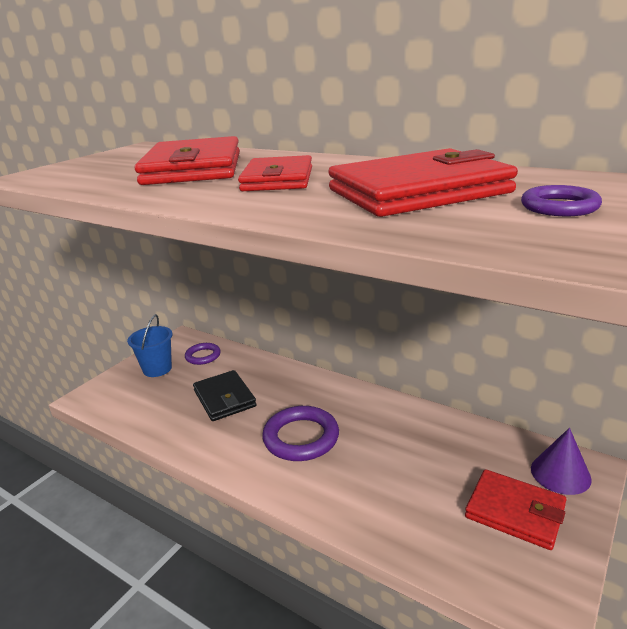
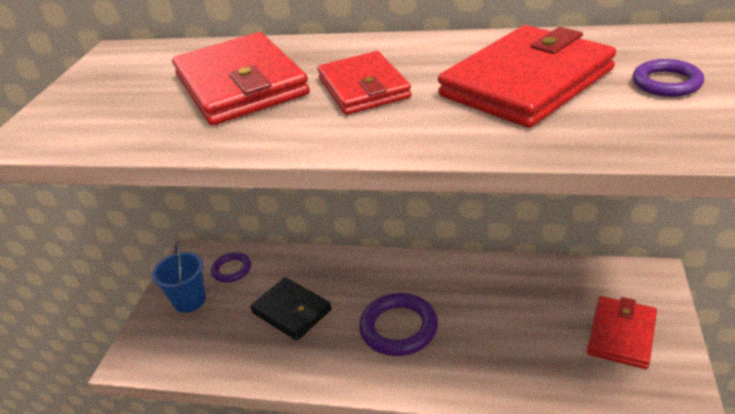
camera: 20 degrees left, 10 degrees up
(515, 512) = (621, 335): red wallet -> red wallet turned 75 degrees counterclockwise
(560, 473) = (637, 287): purple cone -> none

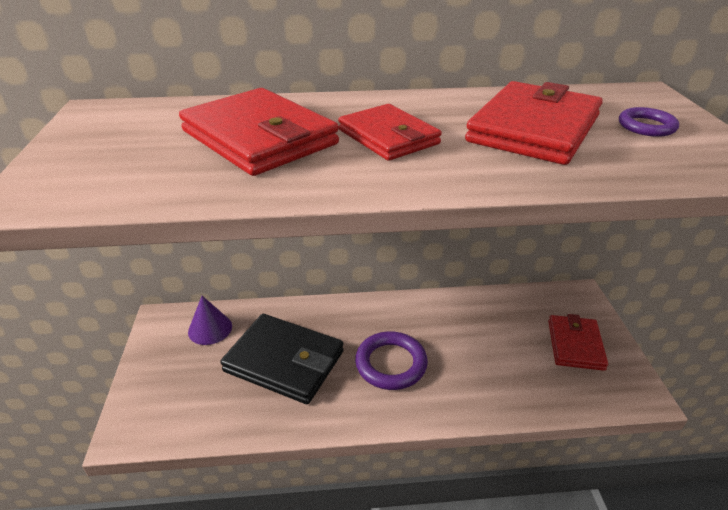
camera: 20 degrees left, 0 degrees up
(189, 300) = (174, 364): blue bucket -> none
(231, 270) = (210, 329): purple ring -> purple cone
(291, 311) = (284, 361): black wallet -> black wallet, size x1.54

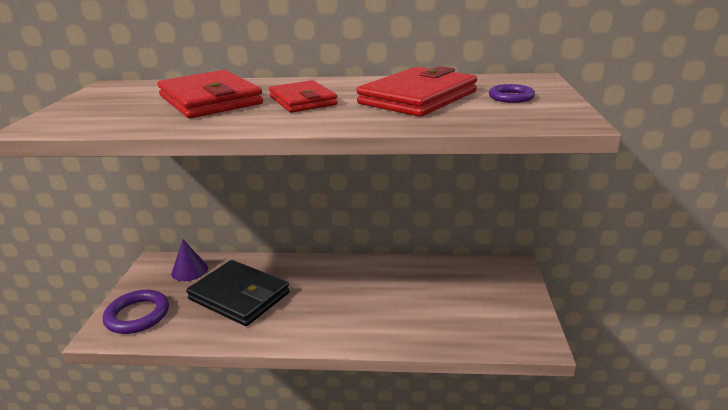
camera: 10 degrees right, 10 degrees down
(391, 364) = (326, 304): purple ring -> purple ring (137, 315)
(575, 345) = (493, 302): red wallet -> none

